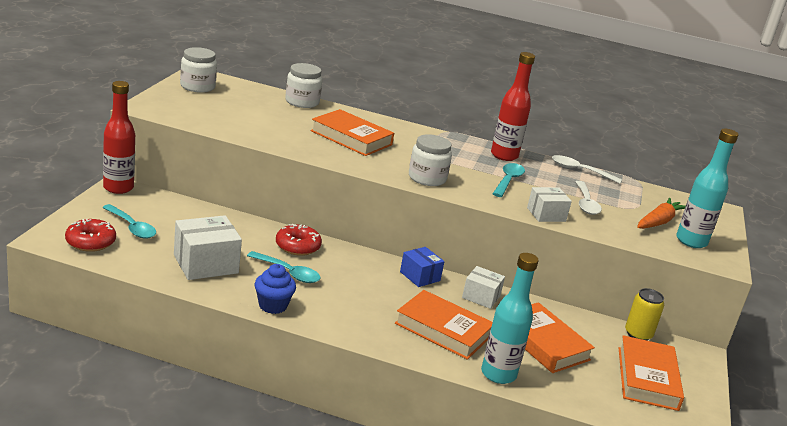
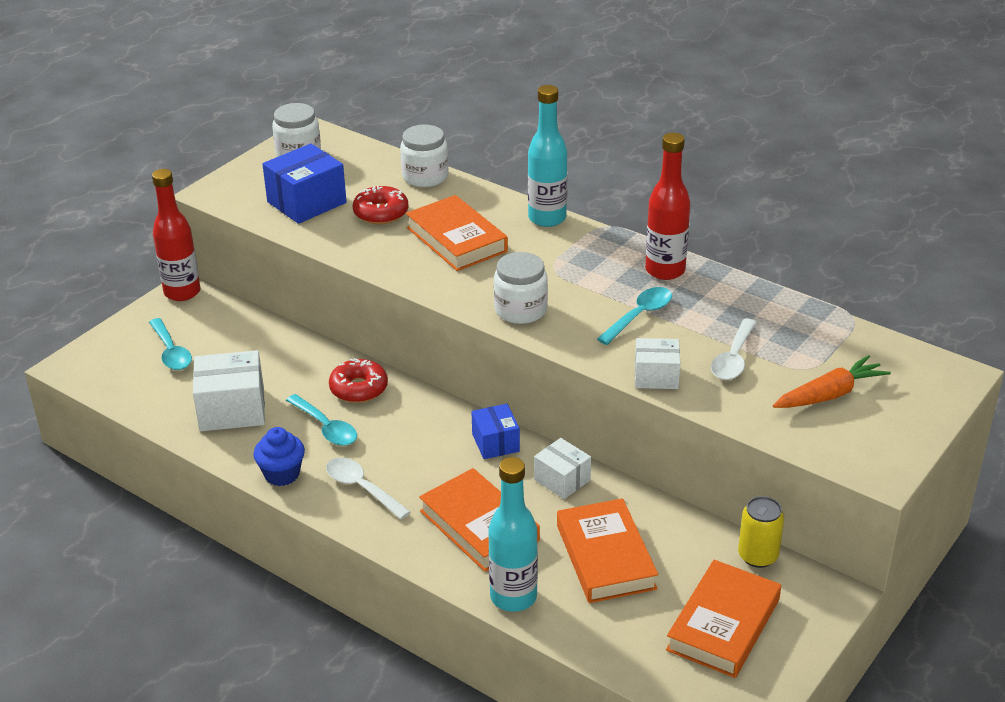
camera: 25 degrees right, 10 degrees up
(90, 242) = (115, 372): red donut -> red donut (381, 213)
(224, 115) = (306, 202): none -> blue box
(579, 171) = (768, 298): white spoon -> white spoon (361, 488)
(691, 241) = (856, 431): turquoise bottle -> turquoise bottle (547, 218)

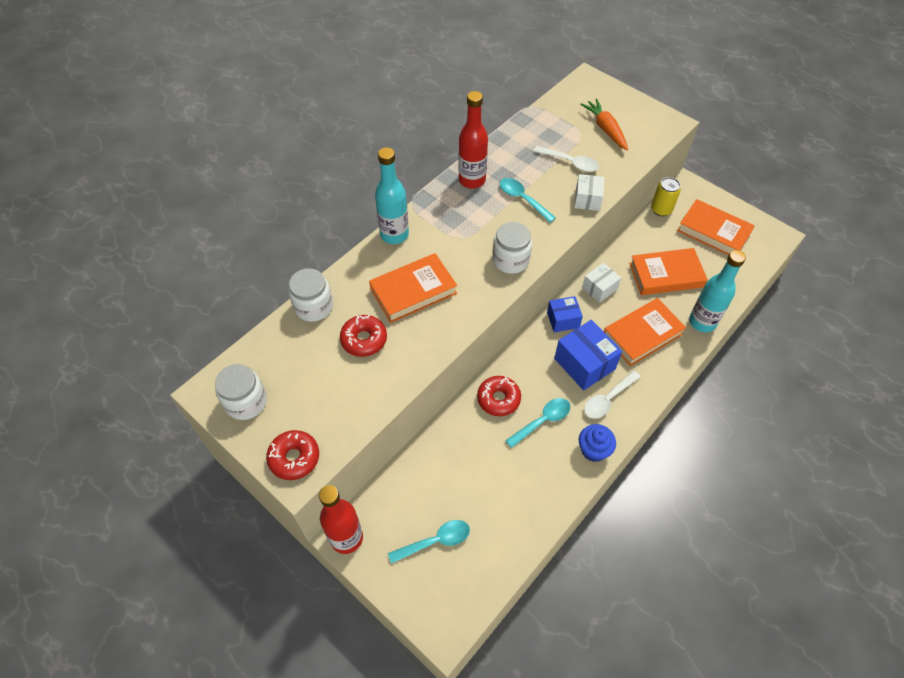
camera: 85 degrees left, 20 degrees up
(231, 188) = (294, 458): none -> red donut
(232, 409) = (517, 488): white box -> none
(306, 202) = (334, 395): blue box -> blue box (584, 364)

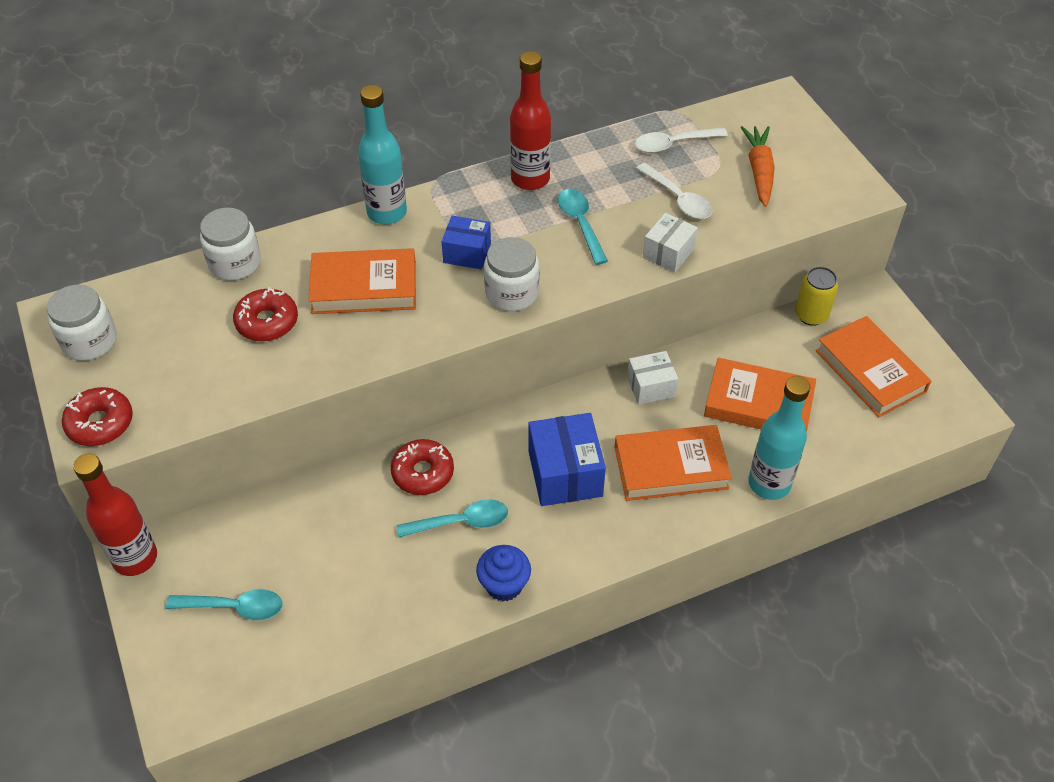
camera: 25 degrees right, 5 degrees down
(563, 320) = (573, 408): blue box -> blue box (467, 253)
(607, 399) = (566, 530): white spoon -> white spoon (673, 144)

